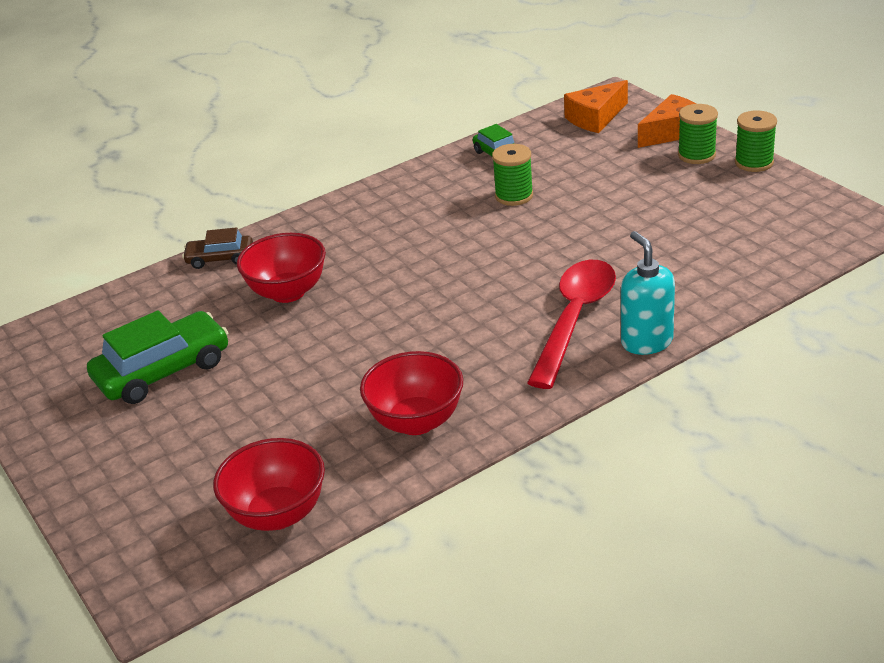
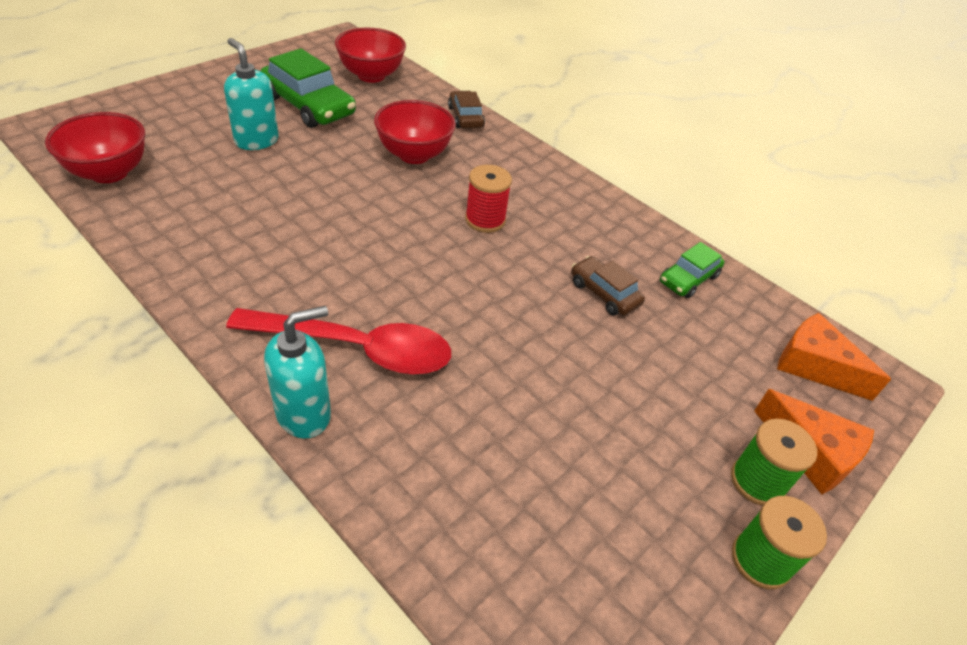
camera: 70 degrees right, 10 degrees up
(233, 405) = (256, 140): none -> turquoise soap dispenser
(407, 251) = (485, 220): none -> red spool
(416, 421) = (205, 239): red bowl -> red bowl (371, 75)
(514, 196) = (604, 293): green spool -> brown car

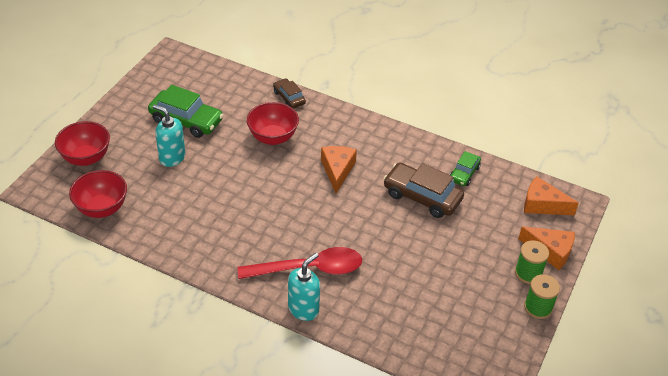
camera: 15 degrees left, 0 degrees up
(371, 75) = (210, 82): red bowl -> red bowl (86, 158)
(485, 220) = (337, 170): red spool -> orange cheese
(604, 293) = (422, 197): brown car -> brown car, size x1.76

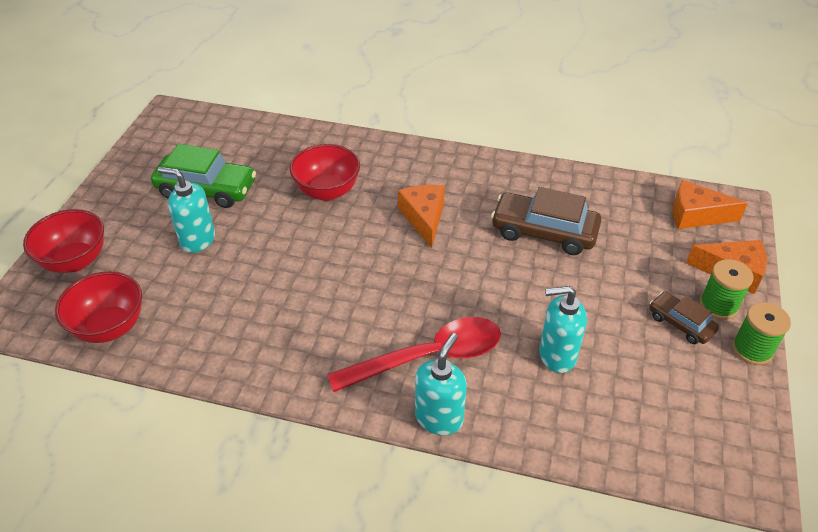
camera: 10 degrees left, 0 degrees up
(289, 98) = (334, 140): brown car -> brown car (680, 323)
(397, 285) = (556, 355): none -> turquoise soap dispenser
(464, 173) = (584, 194): green car -> none

